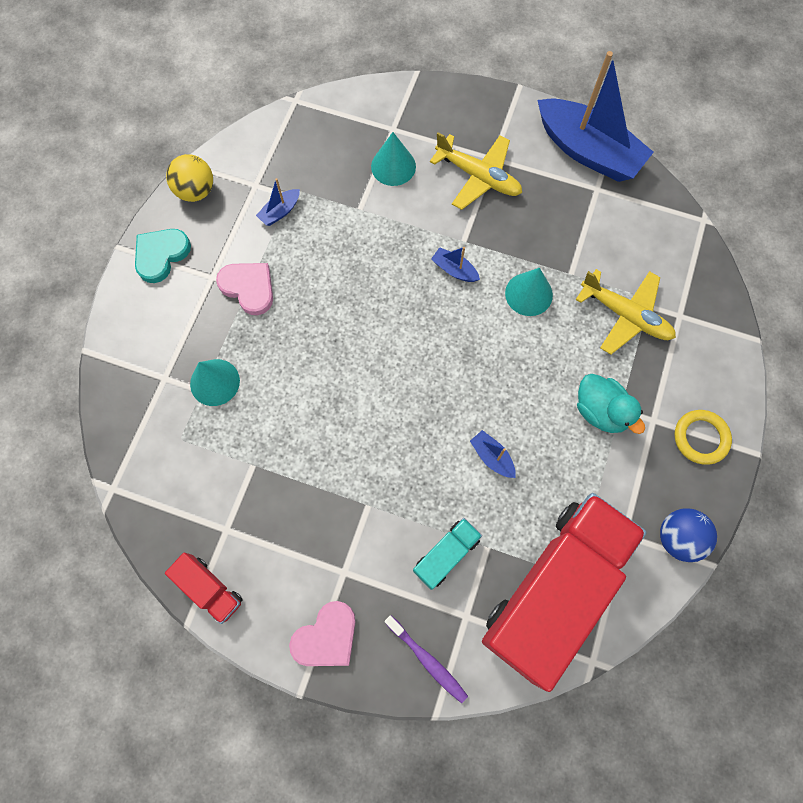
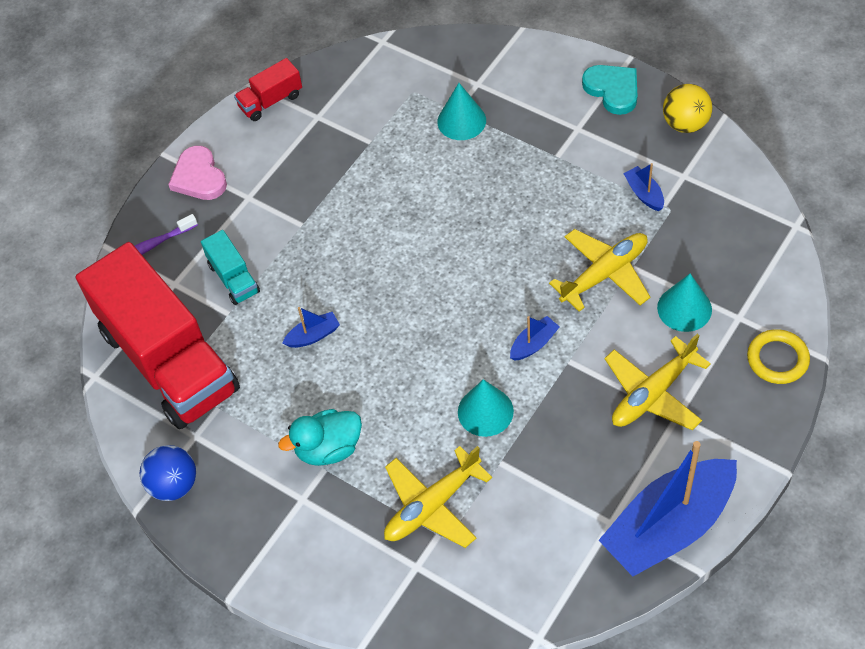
camera: 110 degrees right, 15 degrees down
(248, 288) = (557, 157): pink heart -> none
(371, 228) = (604, 274): none -> yellow plane
(700, 438) = (267, 541): yellow ring -> yellow ring (777, 359)

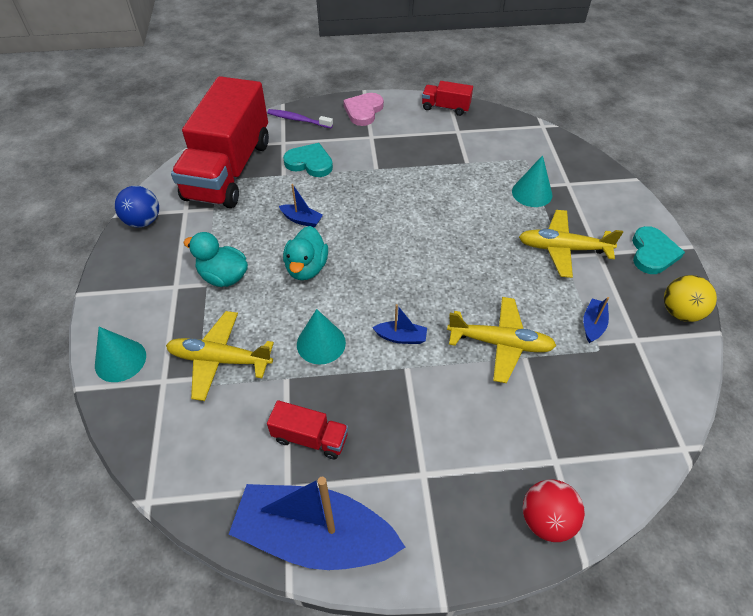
camera: 45 degrees right, 5 degrees down
(233, 278) = (309, 163): turquoise truck -> turquoise heart
(383, 369) = (306, 268): none -> turquoise duck
(577, 478) = (310, 438): none -> red truck
(653, 393) = (428, 443): yellow plane -> yellow plane (563, 249)
(684, 308) = (524, 415): turquoise cone -> turquoise cone (120, 360)
(777, 359) = (546, 519): yellow ring -> red ball

